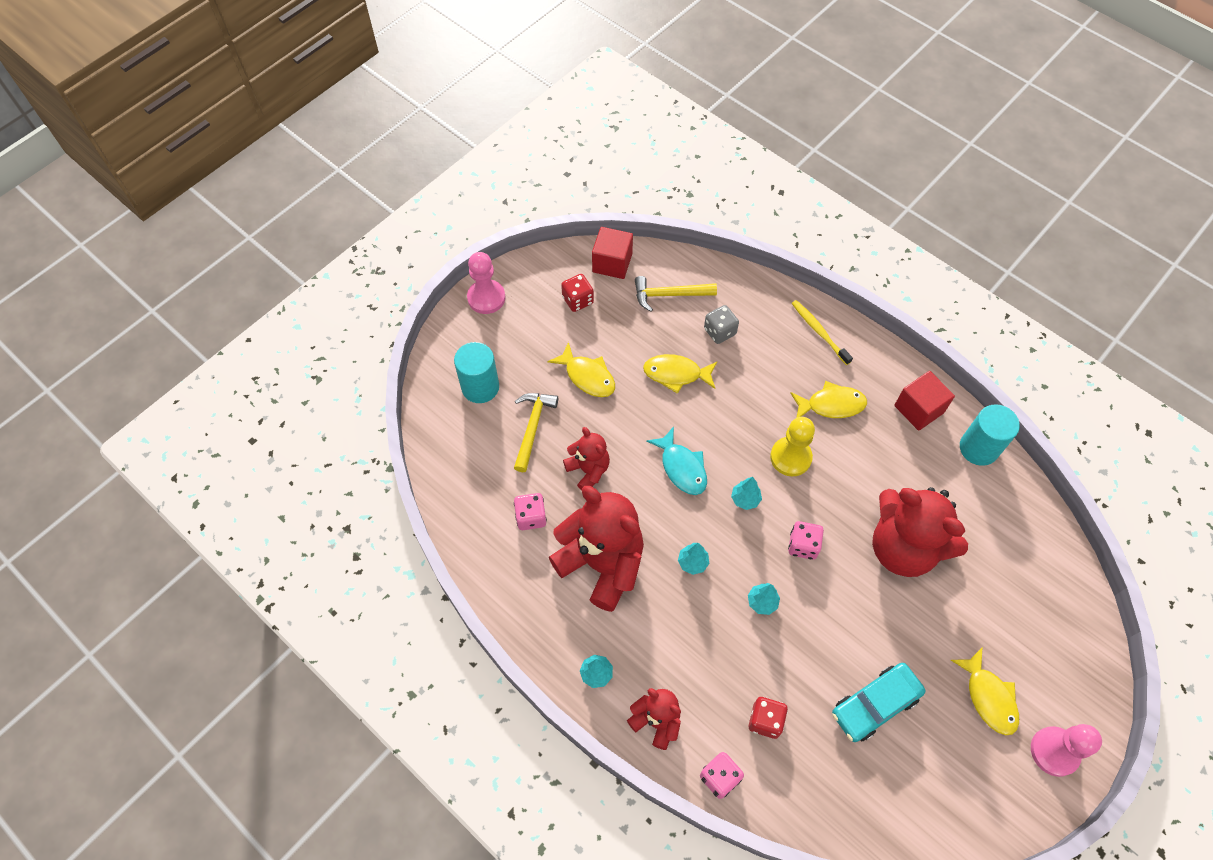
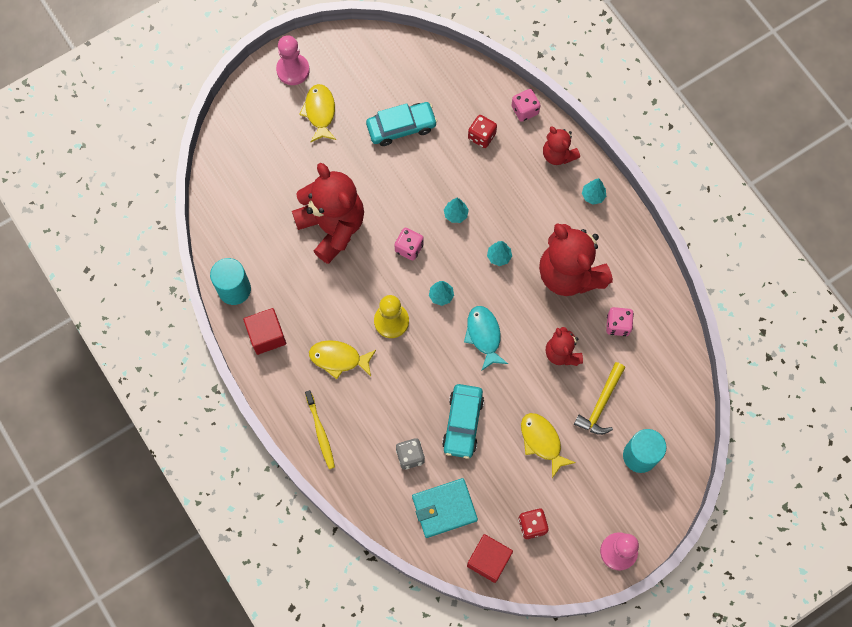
camera: 165 degrees left, 10 degrees up
(669, 295) = (444, 508): yellow hammer -> turquoise wallet
(676, 374) = (462, 423): yellow fish -> turquoise car

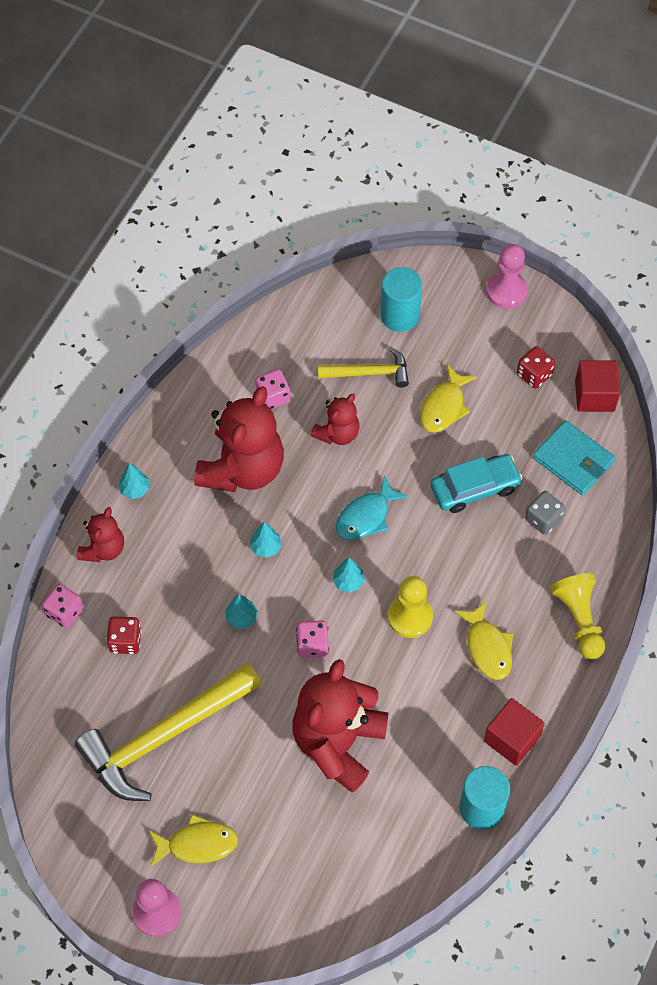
camera: 120 degrees left, 10 degrees down
(320, 112) = (197, 844): yellow fish -> yellow fish turned 150 degrees counterclockwise
(320, 432) = (579, 619): yellow toothbrush -> yellow pawn
(401, 127) = (164, 737): turquoise car -> yellow hammer

